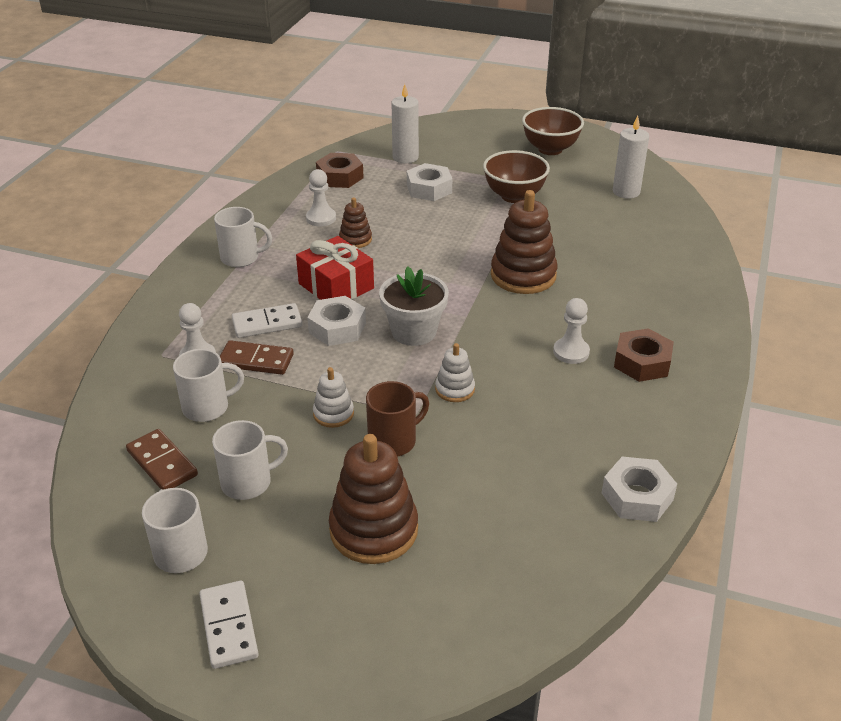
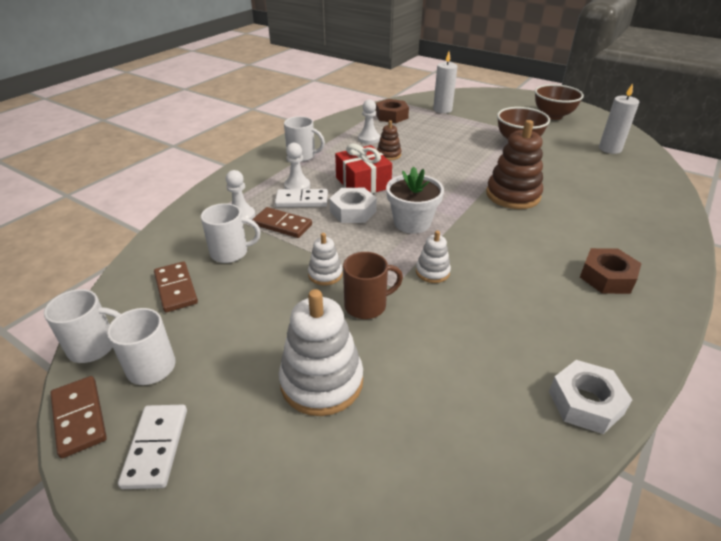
camera: 15 degrees right, 0 degrees up
(129, 618) = (79, 417): none -> brown domino
(248, 482) = (234, 317): white mug -> white mug (94, 347)
(374, 530) = (321, 381): brown stacking toy -> white stacking toy
(429, 189) = (454, 130): white nut -> none
(571, 352) = (542, 258): white pawn -> white pawn (297, 186)

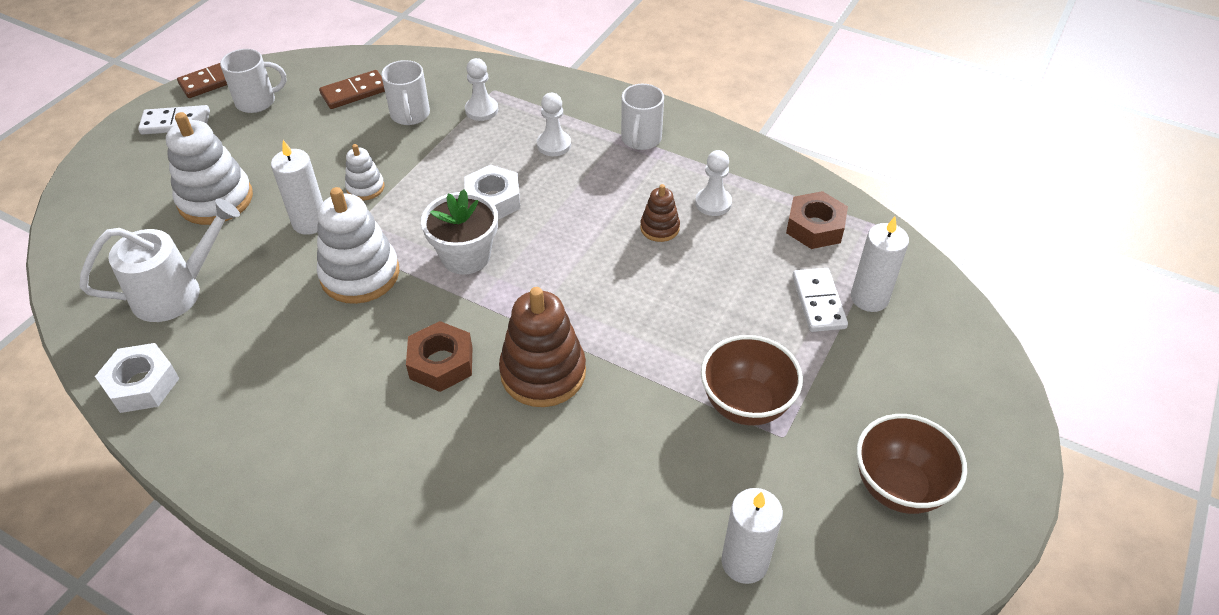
camera: 85 degrees right, 10 degrees up
(94, 347) = (285, 67): white mug -> none
(282, 225) = (462, 144): brown domino -> none
(301, 200) = (517, 153): white domino -> white domino (818, 302)
(363, 183) = (568, 205): red gift -> none
(367, 305) = (310, 222): brown mug -> white candle
(432, 272) = (360, 274): white stacking toy -> white stacking toy, size x1.91
(461, 394) = (177, 291): none -> white watering can
(607, 277) = (329, 451): brown nut -> brown nut (441, 363)

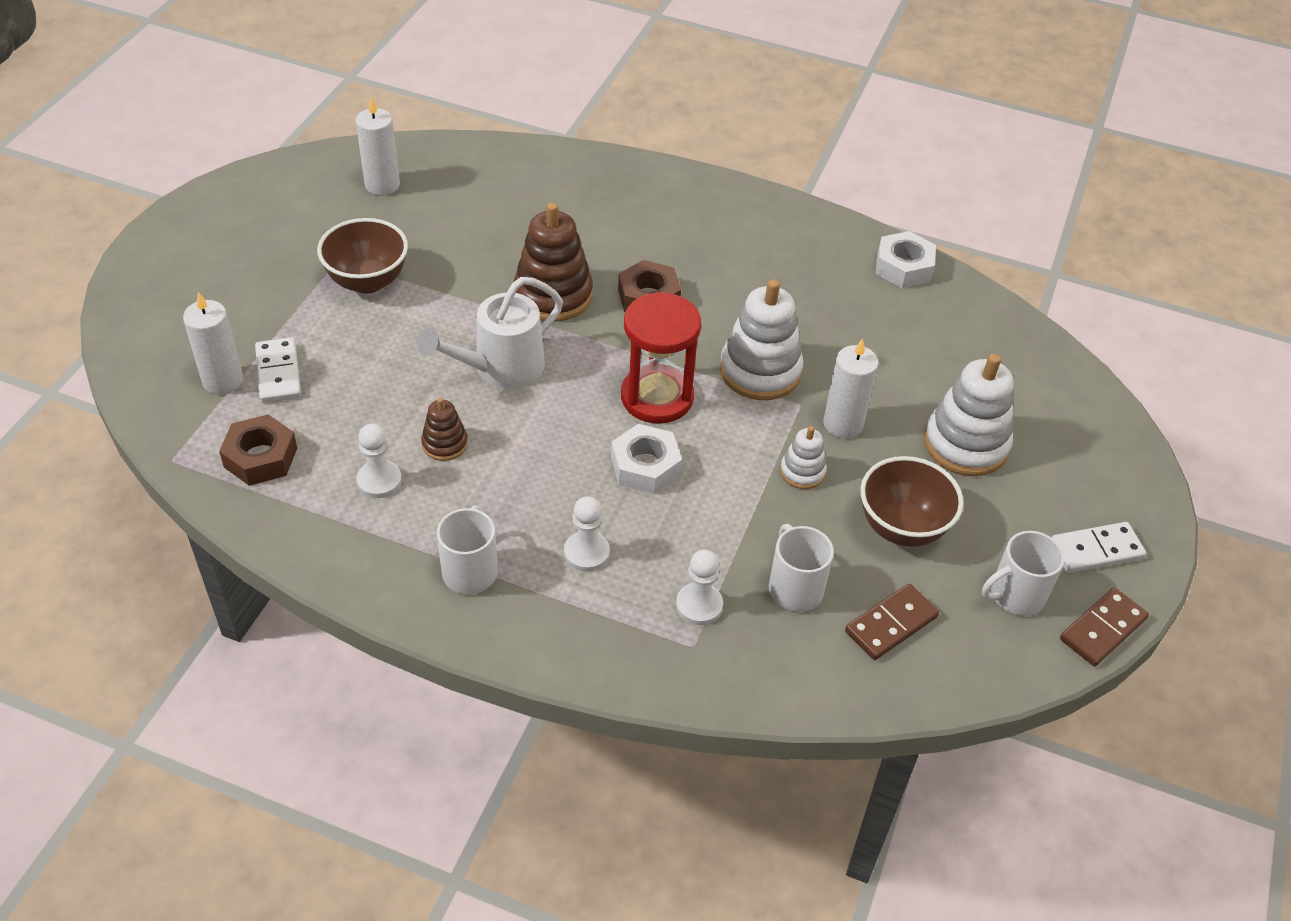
camera: 170 degrees right, 0 degrees up
(177, 291) = (932, 344): white watering can -> white watering can (499, 368)
(465, 256) = (657, 397): white flower pot -> red hourglass
(898, 487) = (249, 232): brown bowl -> brown bowl (902, 527)

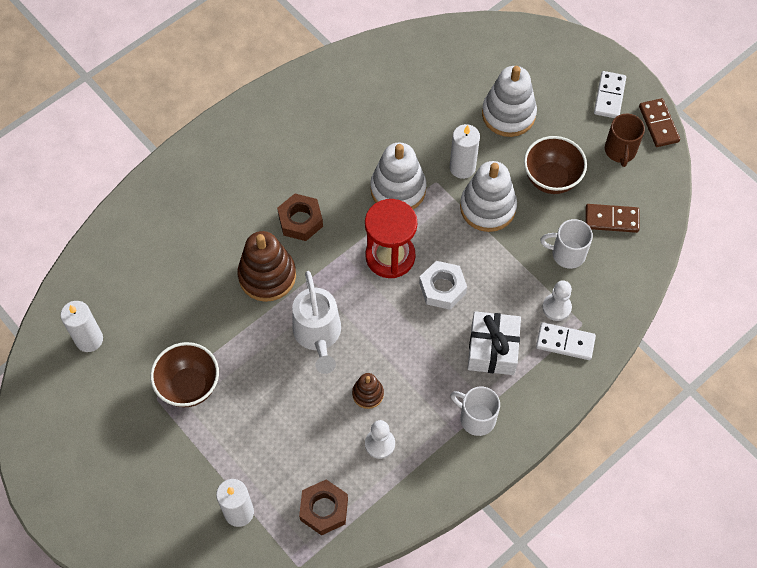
camera: 60 degrees left, 15 degrees up
(278, 373) = (250, 474): white domino -> white domino (565, 342)
(586, 552) = (492, 349): white pawn -> white gift
(802, 472) = (487, 207): white stacking toy -> white stacking toy, size x1.91
(891, 624) = (611, 219): brown domino -> brown domino turned 75 degrees counterclockwise
(903, 267) = (352, 65): white nut -> none
(1015, 595) = (620, 151): white mug -> brown mug

